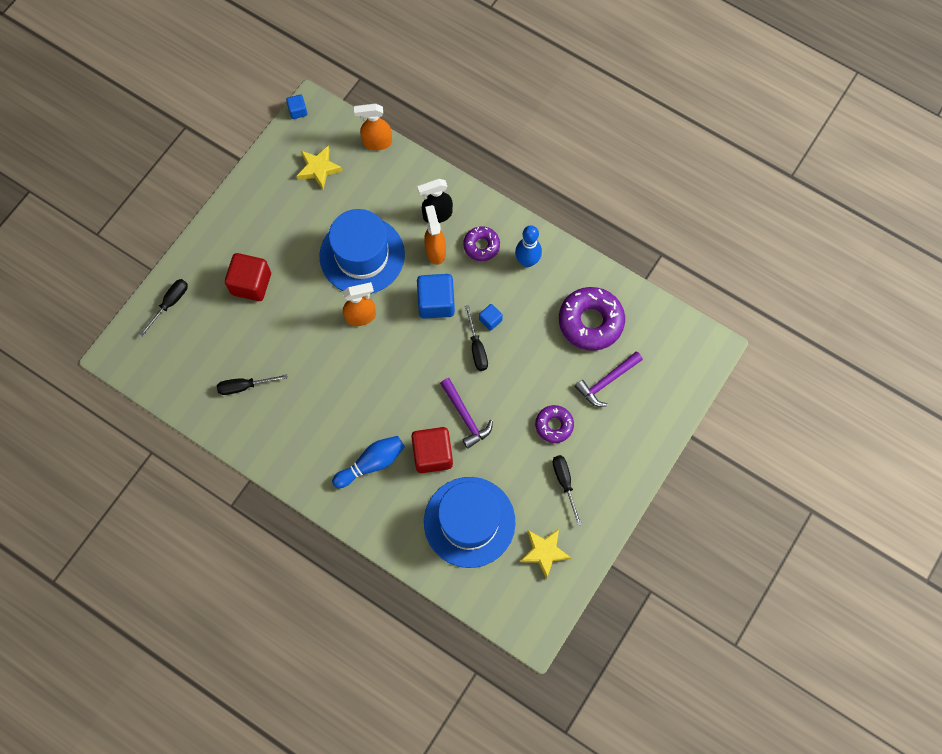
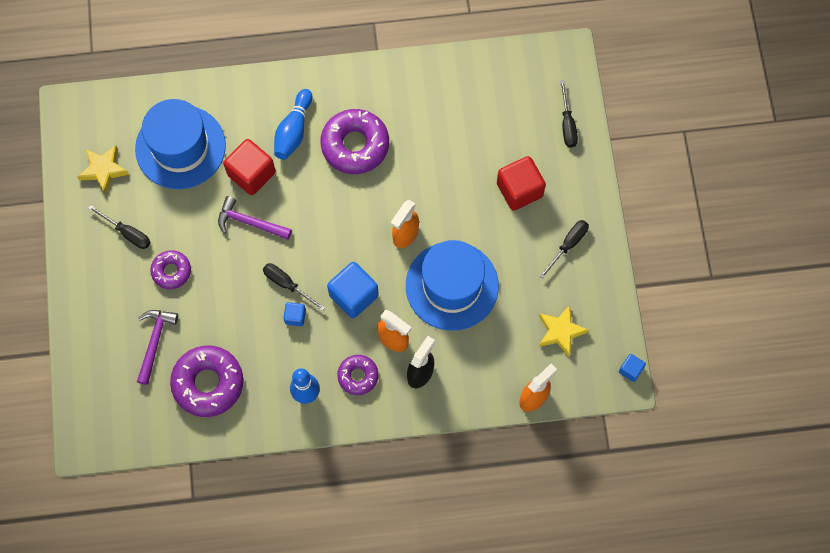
camera: 140 degrees right, 0 degrees up
(244, 386) = (446, 110): black screwdriver -> black screwdriver (568, 245)
(336, 413) = (355, 145): none -> purple donut

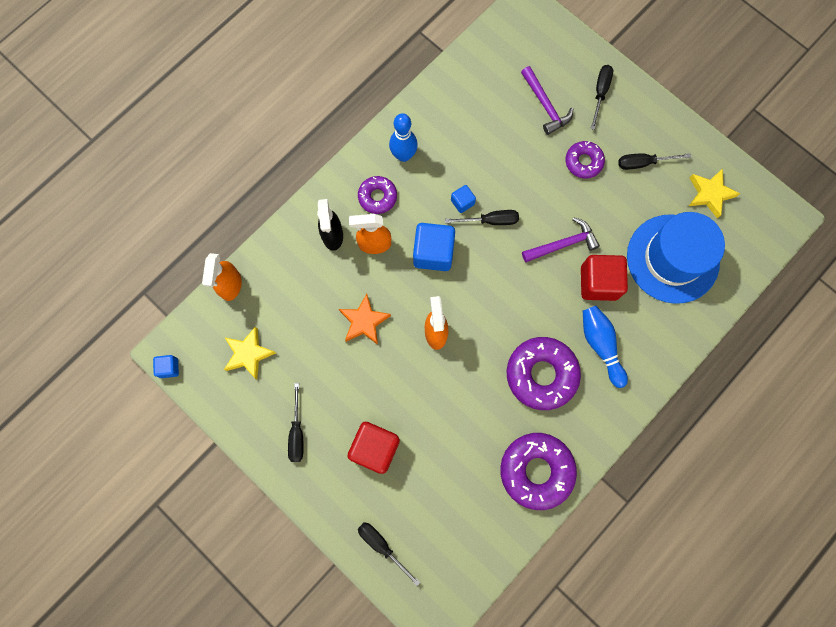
camera: 140 degrees right, 5 degrees up
(101, 316) = (600, 93): none -> black screwdriver
(208, 383) = (480, 108): purple donut -> purple donut (536, 471)
(452, 286) = (364, 321): blue hat -> orange star

